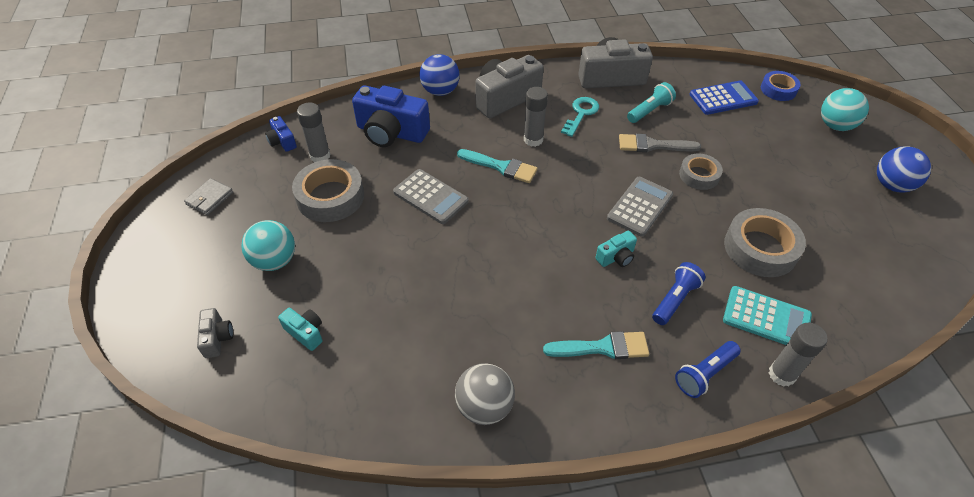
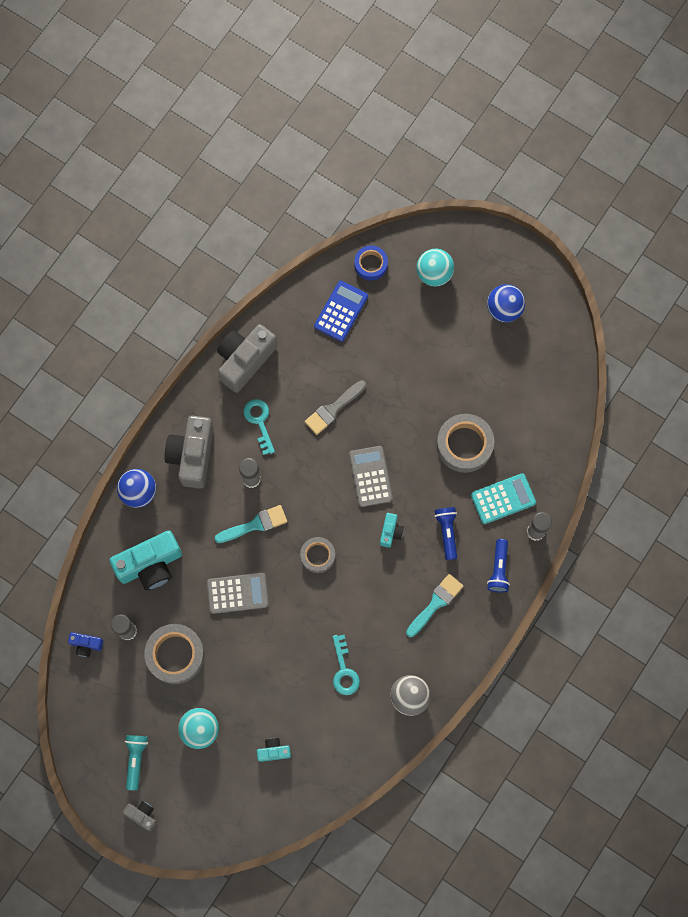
camera: 45 degrees left, 25 degrees up
(210, 198) = (101, 731): grey wallet -> none
(217, 338) = (231, 802): grey camera -> grey camera (142, 815)
(391, 132) = (150, 565): blue camera -> turquoise camera
(448, 325) = (344, 670): none -> turquoise key
(649, 111) = (302, 374): turquoise flashlight -> turquoise flashlight (136, 760)
(699, 175) = (384, 412): grey tape -> grey tape (317, 556)

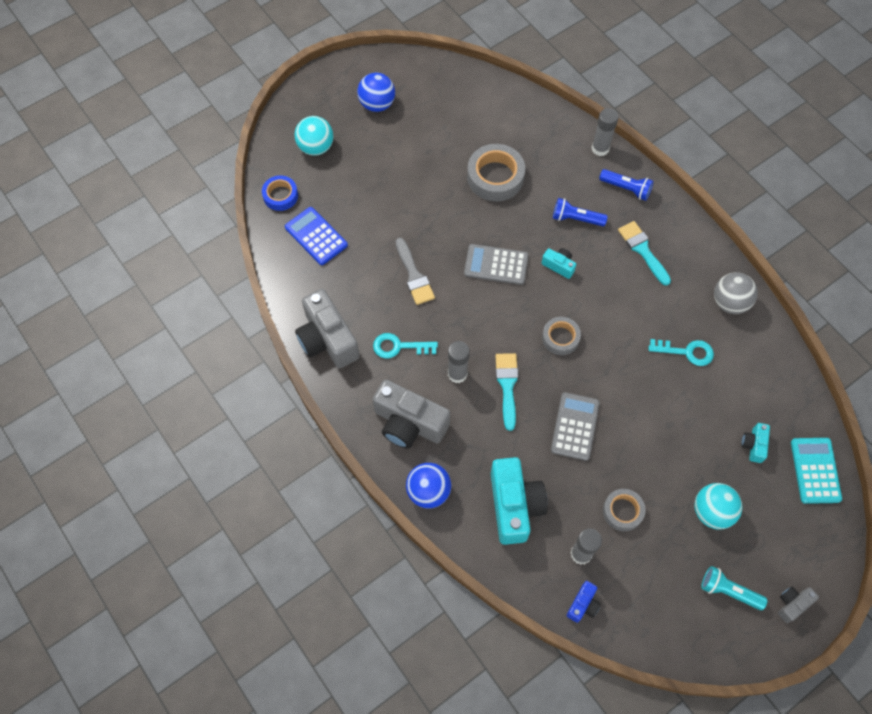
camera: 70 degrees left, 10 degrees down
(175, 655) = (622, 511): grey tape -> grey tape, size x0.61
(503, 499) = (559, 163): turquoise calculator -> turquoise calculator (815, 470)

